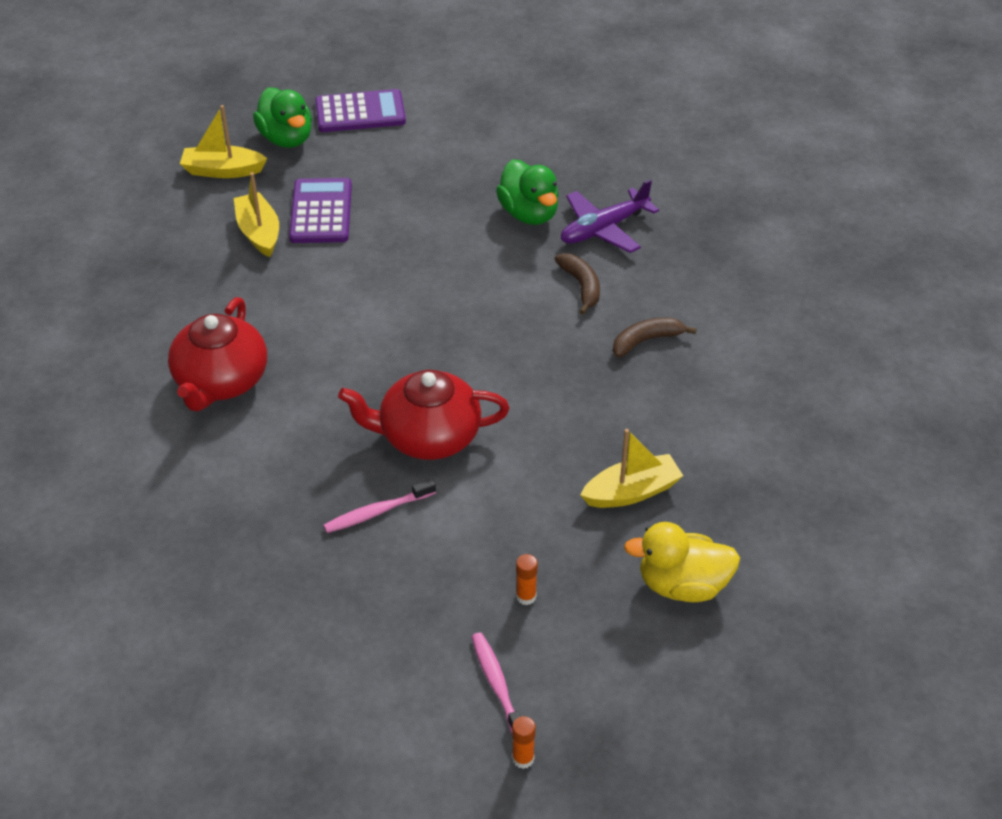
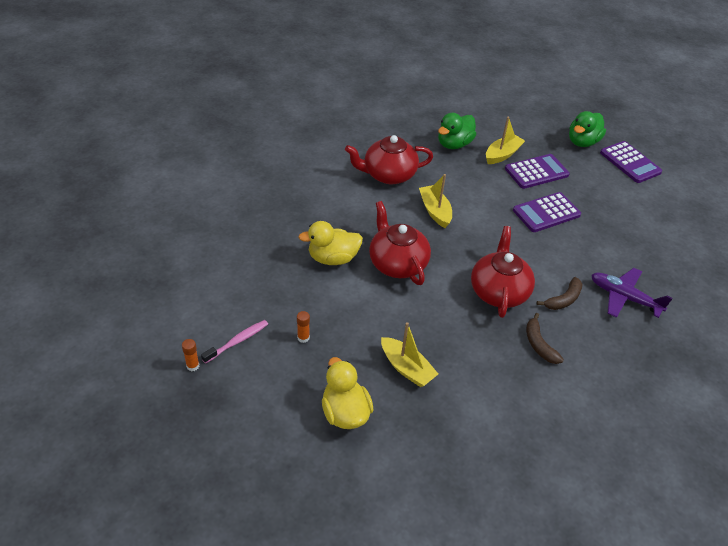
camera: 65 degrees right, 0 degrees up
(223, 170) = (537, 128): yellow boat -> yellow boat (435, 211)
(377, 512) = (333, 258): pink toothbrush -> yellow duck
(412, 236) = (546, 213): none -> purple calculator
(529, 214) = (607, 258): green duck -> green duck (454, 144)
(537, 345) = (498, 291): none -> red teapot
(646, 341) = (539, 344): brown banana -> brown banana turned 150 degrees counterclockwise

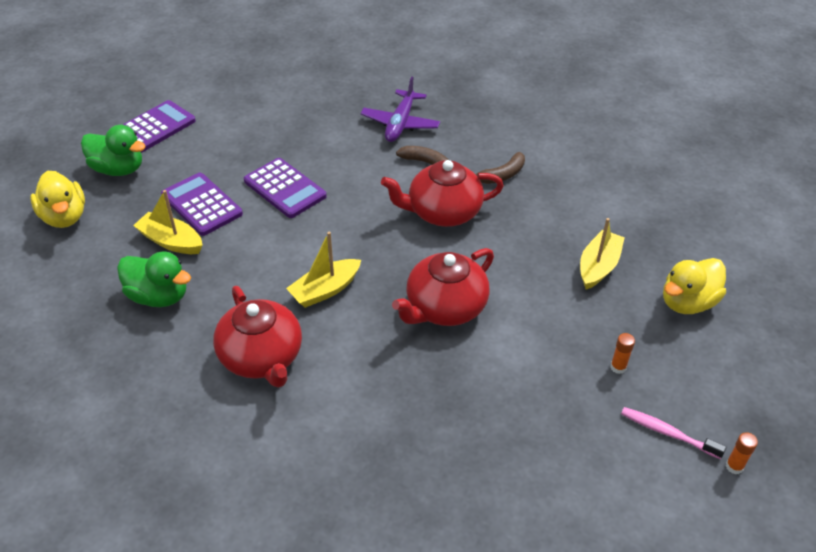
camera: 105 degrees left, 0 degrees up
(333, 258) = (470, 376): yellow duck -> yellow duck (64, 217)

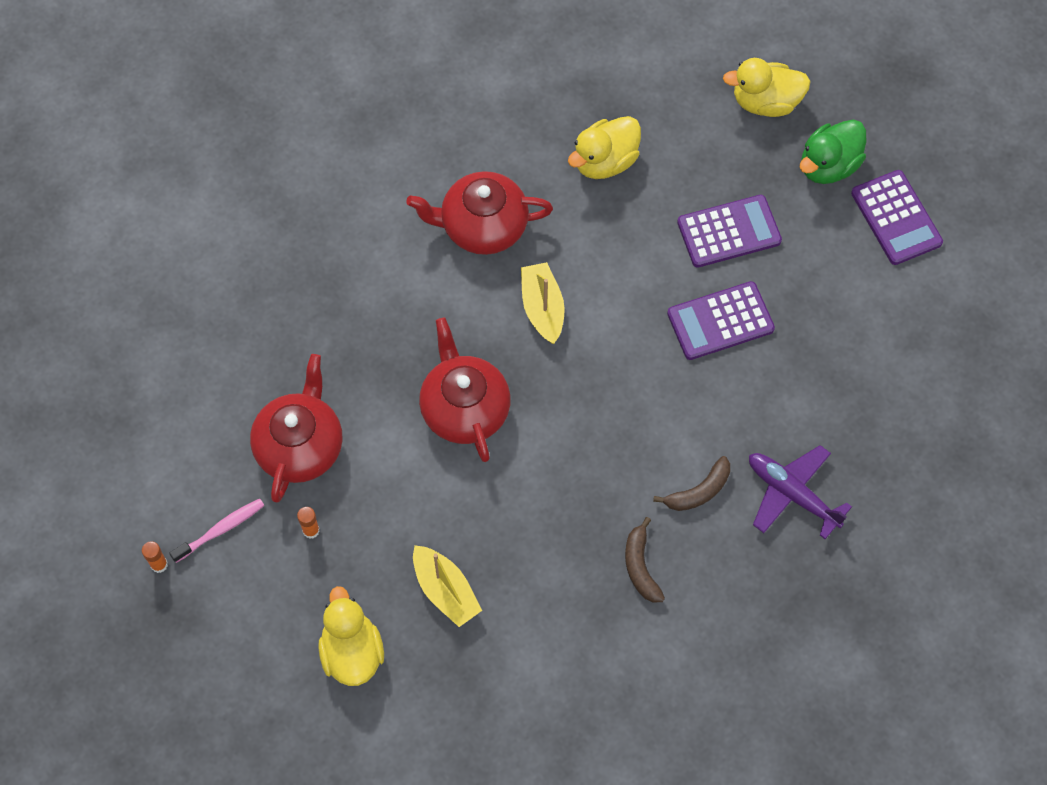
camera: 115 degrees right, 20 degrees up
(159, 296) = (605, 161): green duck -> yellow duck
(171, 241) = (681, 189): yellow boat -> none
(443, 212) = (605, 470): red teapot -> red teapot (300, 446)

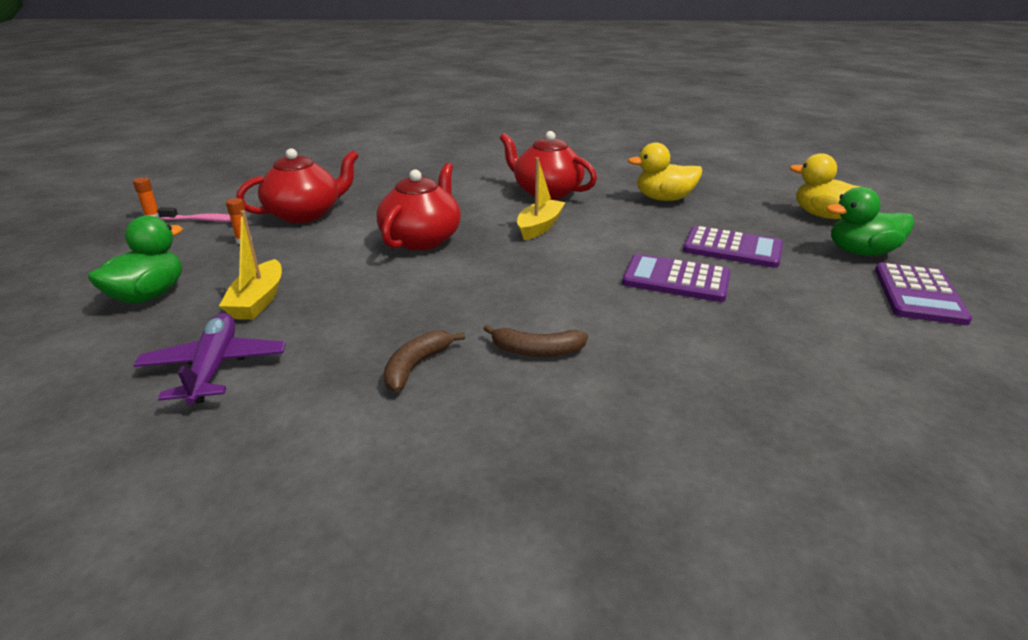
camera: 40 degrees right, 35 degrees down
(352, 652) = (149, 295): yellow duck -> green duck
(792, 493) = (633, 398): purple plane -> purple plane (215, 367)

